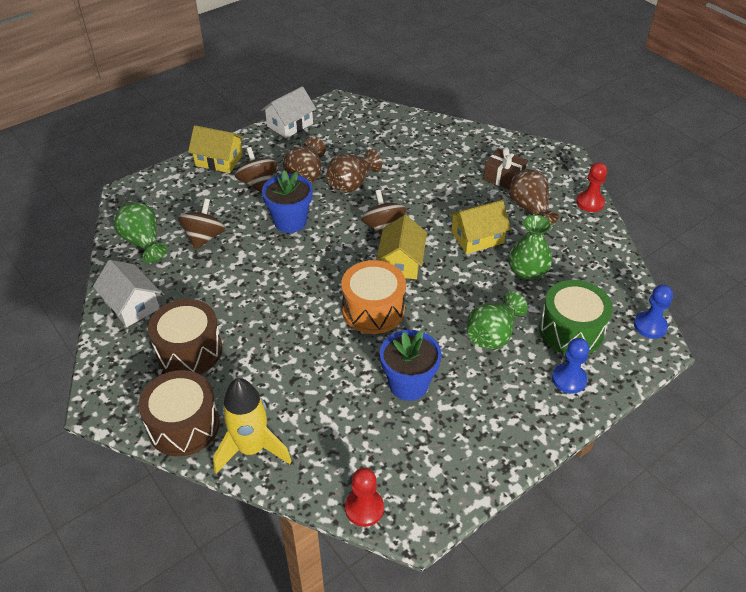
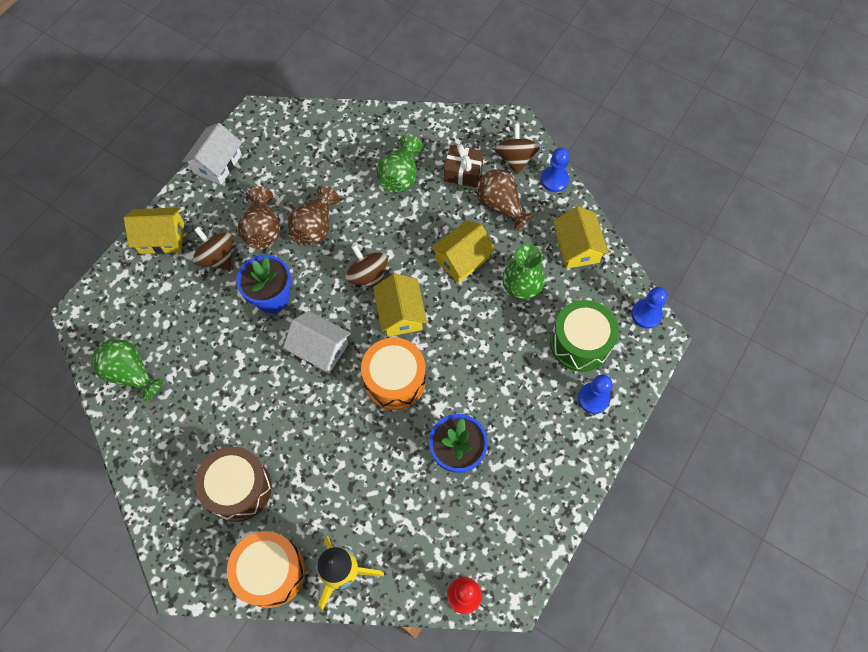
camera: 20 degrees left, 20 degrees up
(132, 305) = (157, 455): white house -> white house (320, 348)
(184, 425) = (271, 572): brown drum -> orange drum
(204, 237) = (192, 346): brown spinning top -> brown spinning top (515, 159)
(492, 335) = (513, 372): green vase -> green vase (400, 176)
(590, 202) = (554, 180): red pawn -> blue pawn
(594, 256) = (577, 247): none -> yellow house

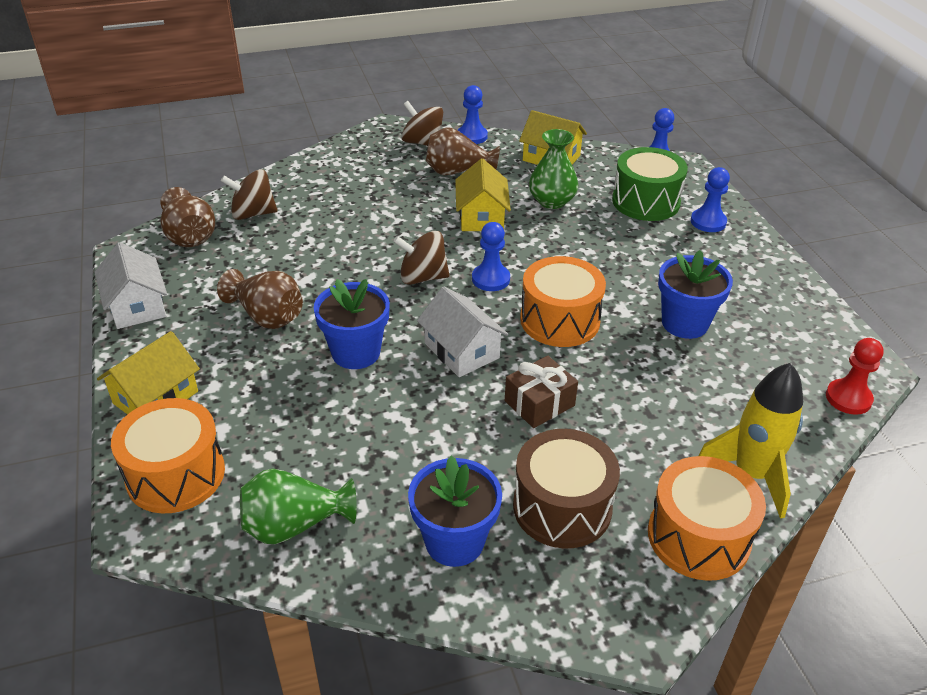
camera: 50 degrees left, 25 degrees down
(121, 295) = (175, 474): none -> orange drum
(176, 453) = (454, 541): none -> blue flower pot
(217, 257) = (249, 366): brown spinning top -> brown spinning top (253, 214)
(315, 227) = (319, 281): brown vase -> brown vase (190, 236)
(320, 348) = (462, 350): white house -> white house turned 75 degrees clockwise
(400, 176) = (344, 205): green vase -> none
(400, 314) = (490, 279): yellow house -> blue pawn
(463, 172) = (394, 172): brown gift -> brown gift (539, 403)

